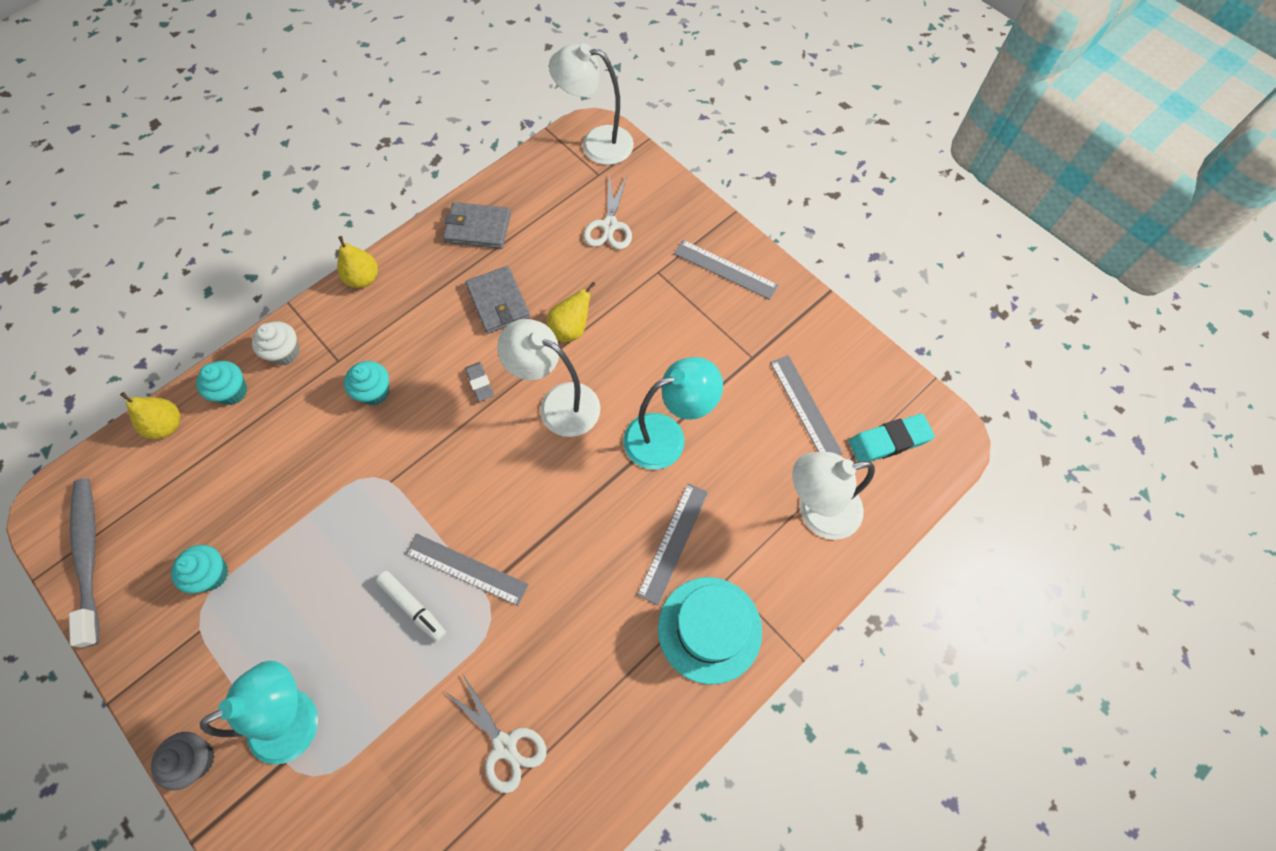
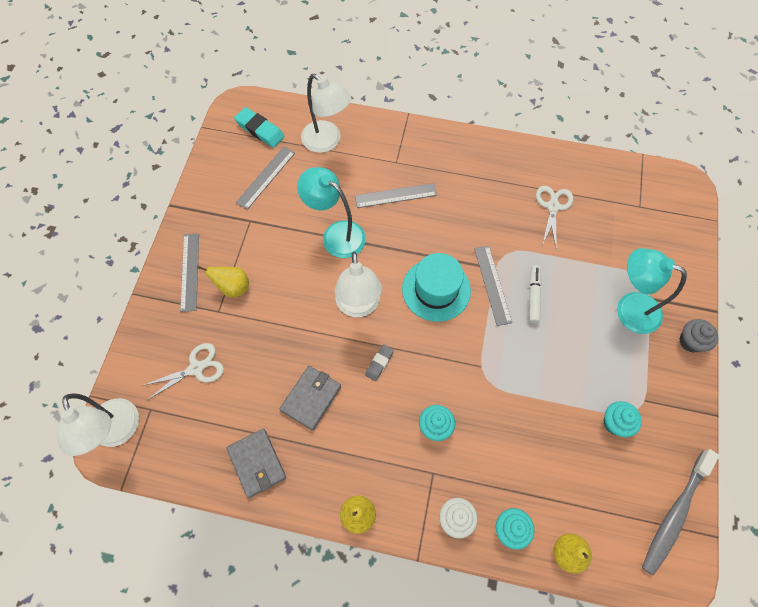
camera: 125 degrees left, 0 degrees up
(571, 329) = (300, 335): yellow pear -> yellow pear (233, 287)
(709, 629) = (426, 155): turquoise hat -> turquoise hat (436, 290)

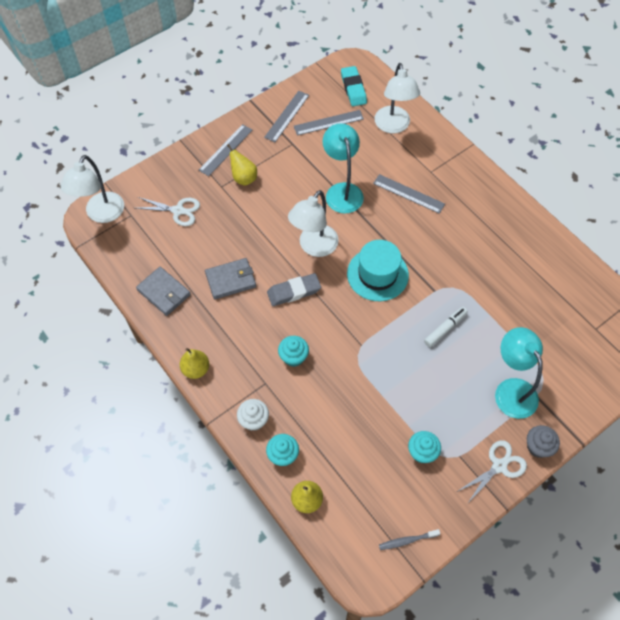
camera: 40 degrees right, 5 degrees down
(257, 463) = (164, 292): grey wallet -> grey wallet turned 60 degrees counterclockwise
(379, 363) = (294, 292): grey eraser -> grey eraser, size x1.67
(492, 284) = (421, 300): grey ruler -> grey ruler (287, 116)
(553, 206) = (522, 280): white scissors -> white scissors (499, 466)
(675, 513) = (407, 540): grey toothbrush -> grey toothbrush, size x0.49

